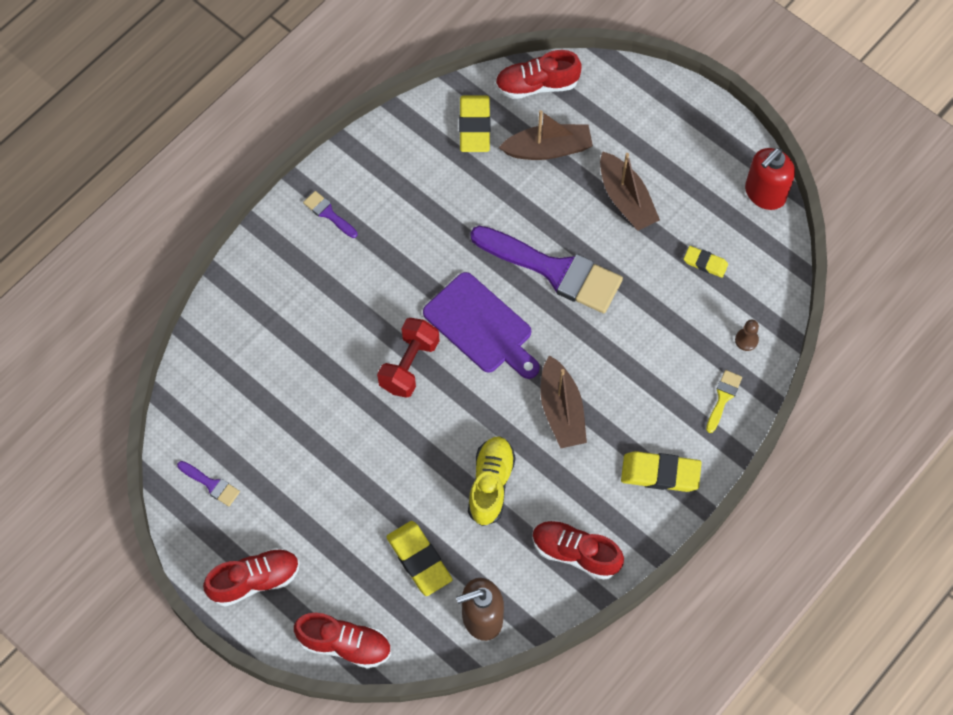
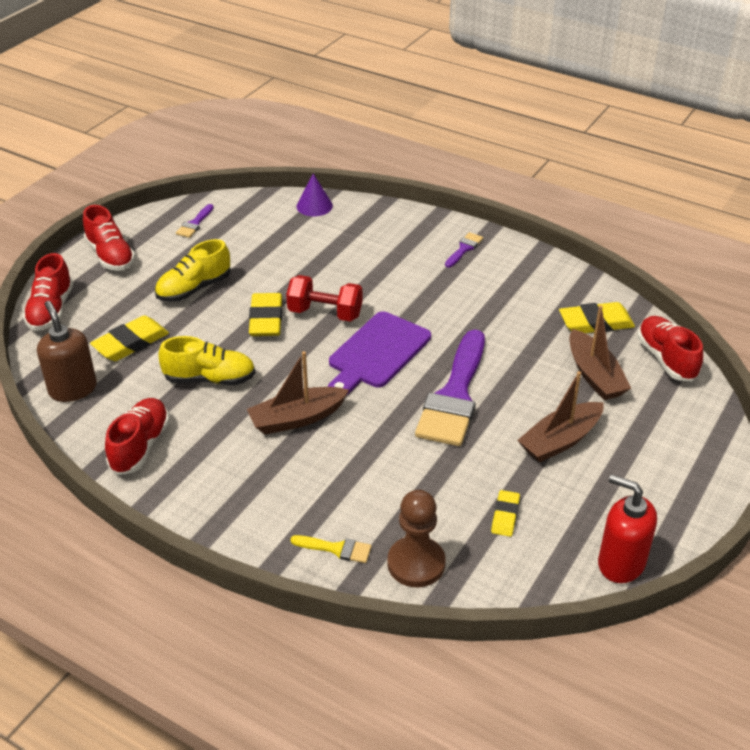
camera: 80 degrees right, 25 degrees down
(207, 350) = (314, 206): none -> purple cone
(338, 492) = (194, 289): none -> yellow shoe
(660, 473) = (235, 503): yellow eraser -> yellow eraser (266, 319)
(746, 340) = (416, 563): brown pawn -> brown pawn, size x2.05

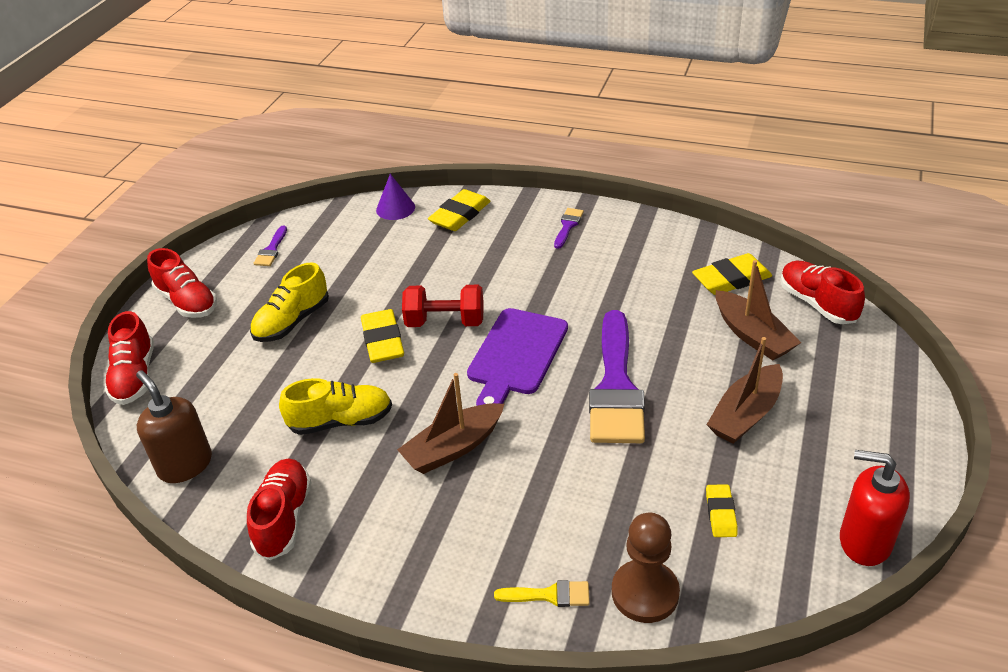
camera: 10 degrees left, 0 degrees up
(131, 343) = (238, 397): yellow eraser -> yellow eraser (460, 215)

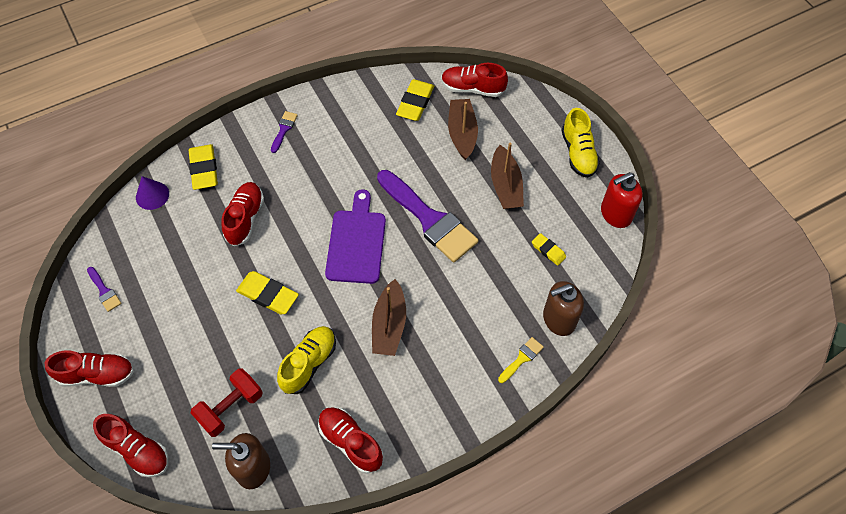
camera: 50 degrees left, 20 degrees up
(292, 321) = (192, 329): yellow shoe -> yellow shoe (578, 153)
(443, 271) = (245, 219): none -> red shoe
(445, 322) = (290, 253): red dumbbell -> red dumbbell (231, 408)
(516, 355) = (356, 242): purple cutting board -> purple cutting board turned 150 degrees counterclockwise
(568, 226) = (284, 129): purple brush -> purple brush turned 45 degrees clockwise
(645, 593) = (558, 319): brown pawn -> brown soap dispenser
(752, 335) = (462, 133): brown boat -> brown boat turned 105 degrees counterclockwise

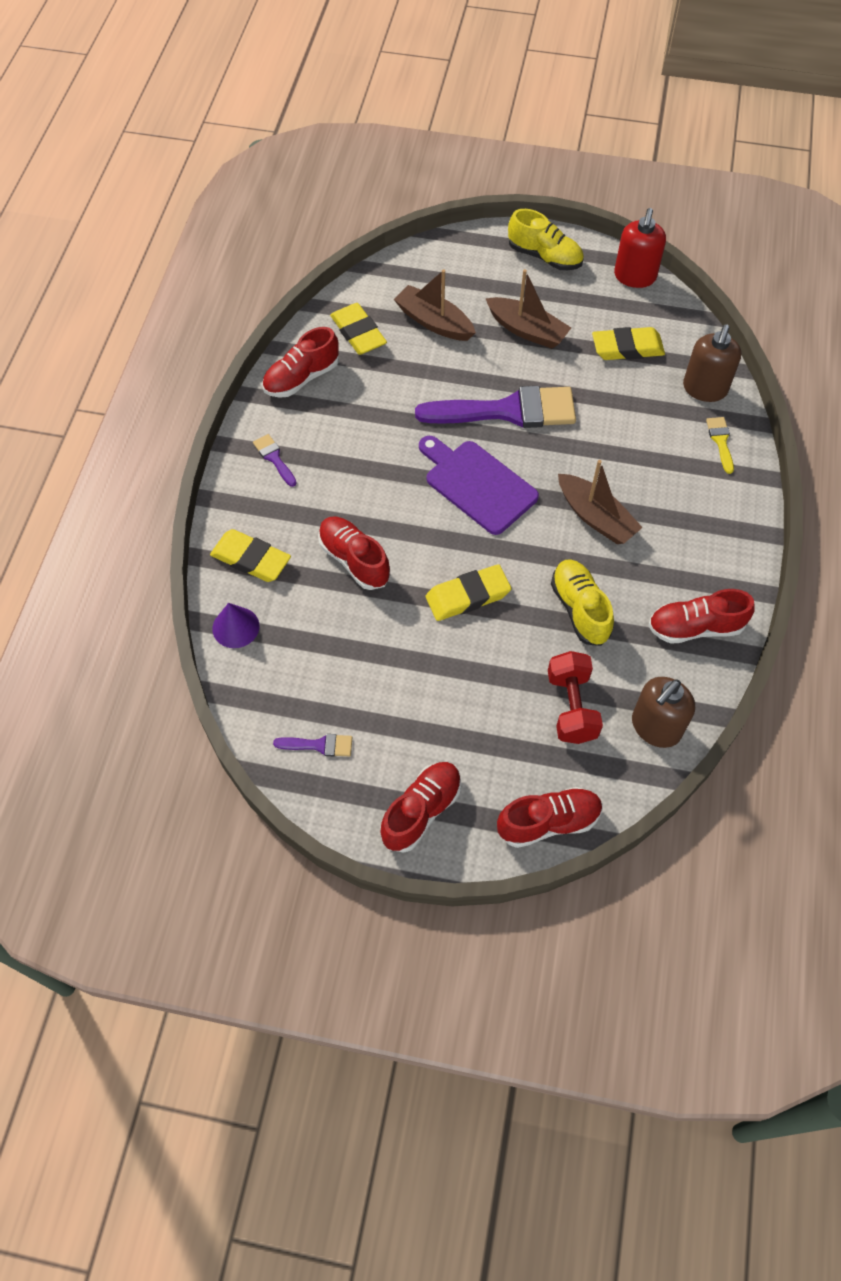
camera: 50 degrees left, 0 degrees up
(472, 88) = (389, 279): red shoe -> red shoe (302, 378)
(548, 250) = (627, 348): yellow eraser -> yellow eraser, size x1.70

